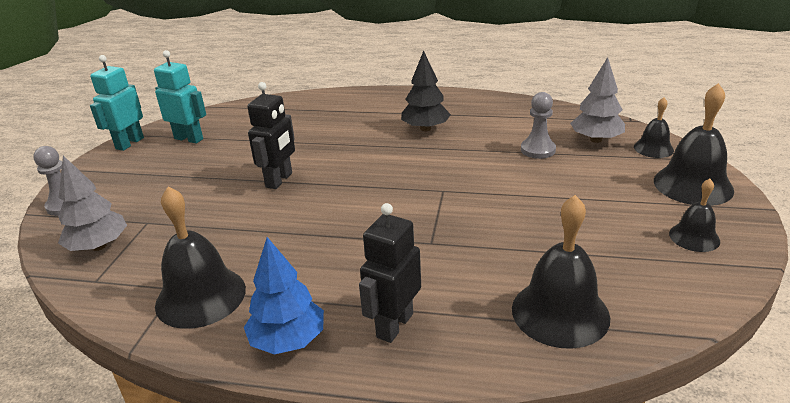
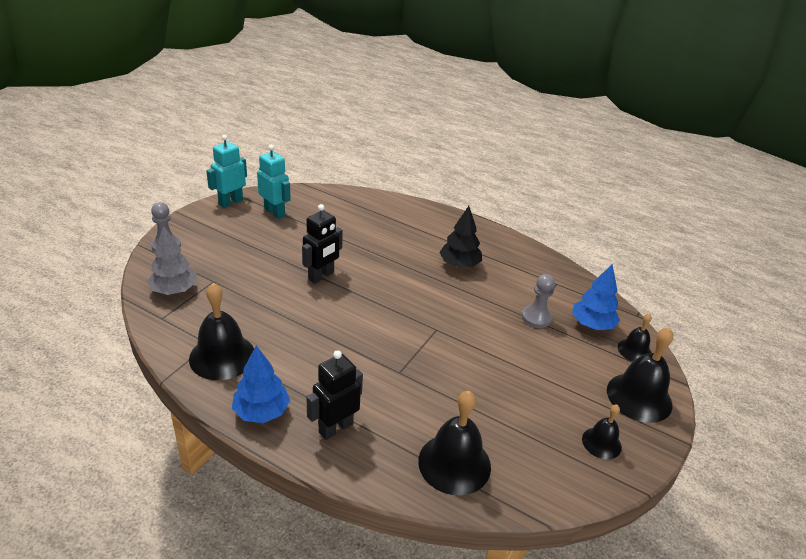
camera: 15 degrees right, 5 degrees up
(595, 139) = (592, 324): grey tree -> blue tree

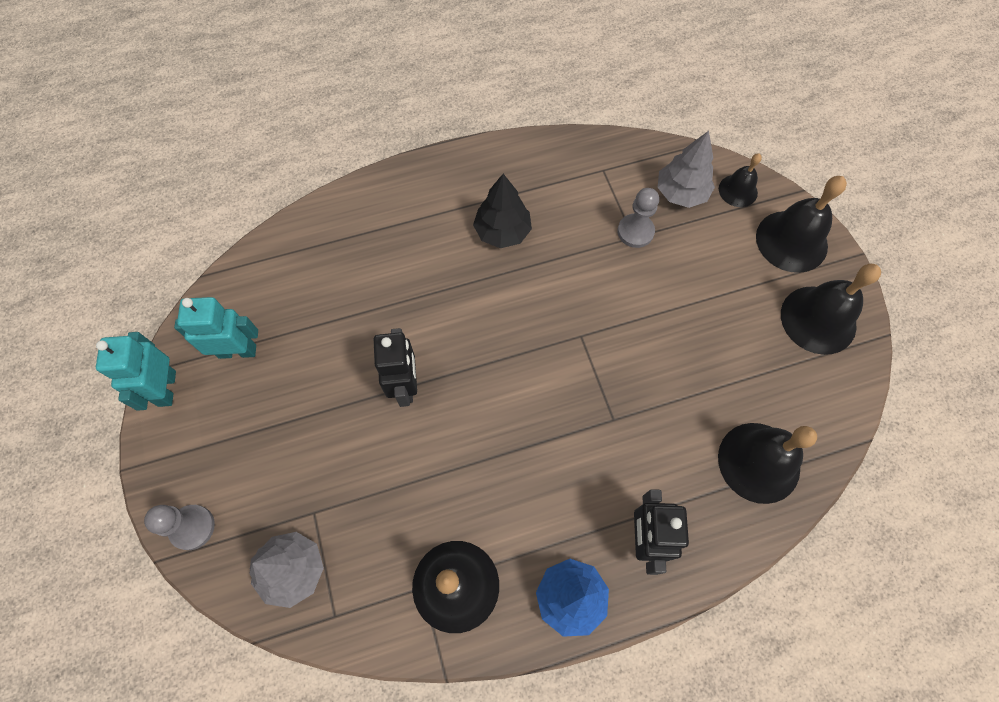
camera: 45 degrees left, 30 degrees up
(592, 324) = (681, 193): blue tree -> grey tree
(601, 443) = (818, 319): black bell -> black bell, size x1.77

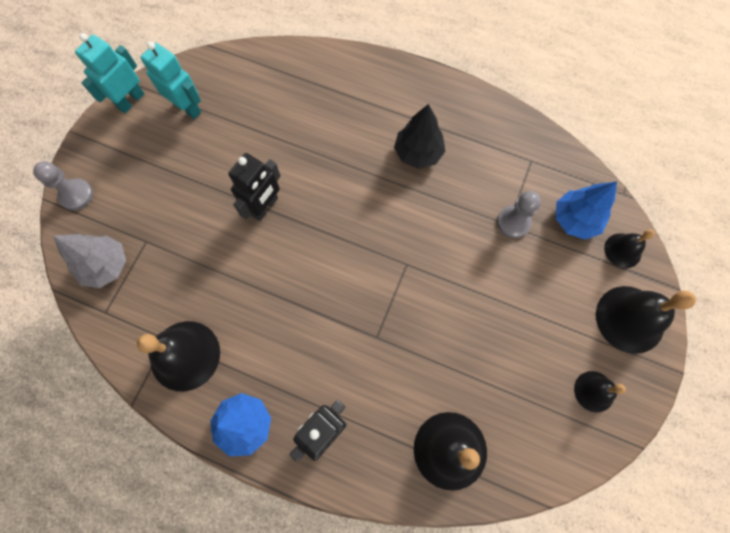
camera: 40 degrees right, 5 degrees up
(681, 193) = (575, 220): grey tree -> blue tree
(818, 319) = (594, 391): black bell -> black bell, size x0.56

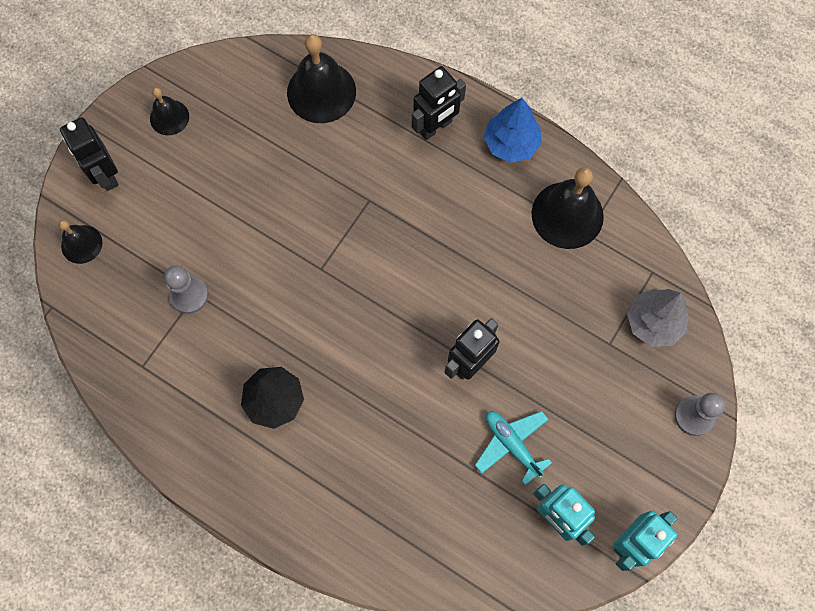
camera: 170 degrees left, 0 degrees up
(225, 151) = (512, 444): none -> turquoise plane
(575, 220) = (119, 286): blue tree -> none
(630, 319) = (105, 175): black bell -> black robot

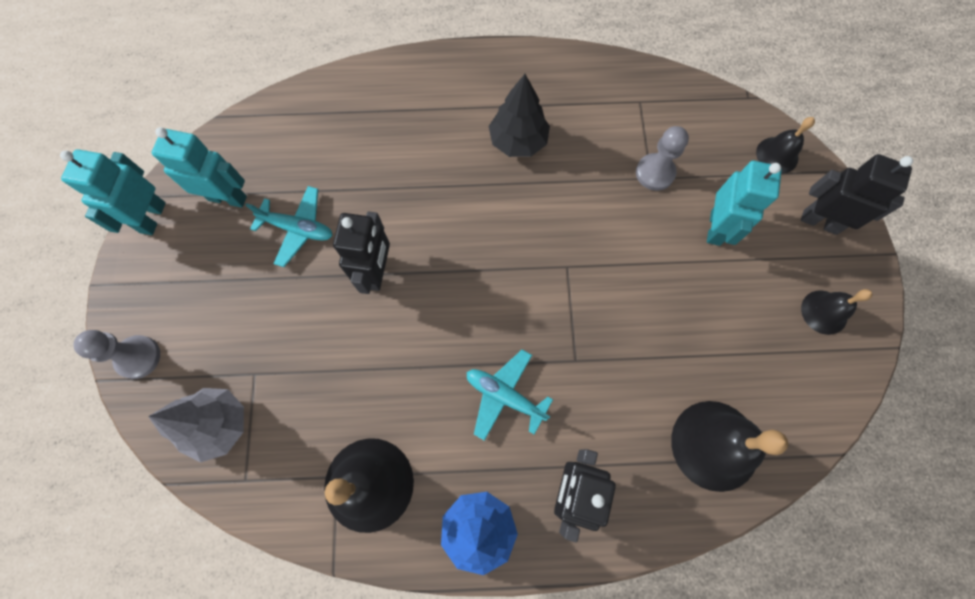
camera: 145 degrees right, 0 degrees up
(185, 222) = (716, 228): none -> turquoise robot
(436, 210) = (504, 396): none -> turquoise plane

